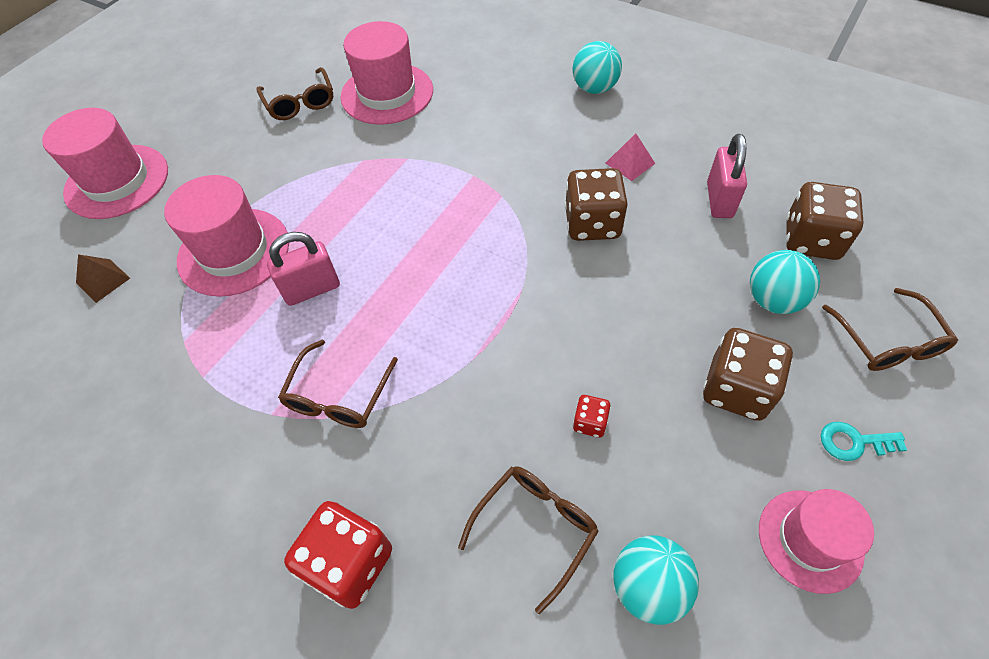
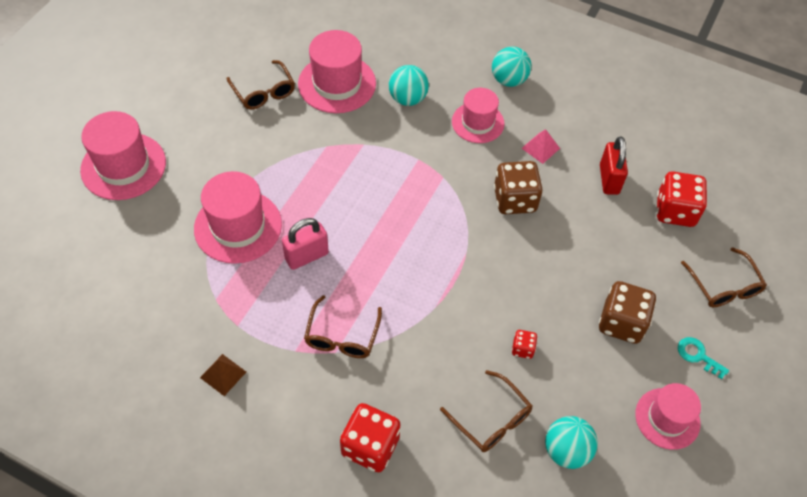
camera: 10 degrees left, 0 degrees up
(103, 280) = (137, 252): brown pyramid -> brown pyramid (223, 374)
(535, 528) = (491, 419): brown glasses -> brown glasses turned 105 degrees clockwise
(552, 134) = (478, 122): none -> pink hat
(719, 200) = (609, 179): pink padlock -> red padlock
(773, 300) = (647, 258): turquoise ball -> turquoise ball (408, 99)
(811, 240) = (675, 211): brown dice -> red dice
(854, 442) = (698, 356): turquoise key -> turquoise key turned 45 degrees clockwise

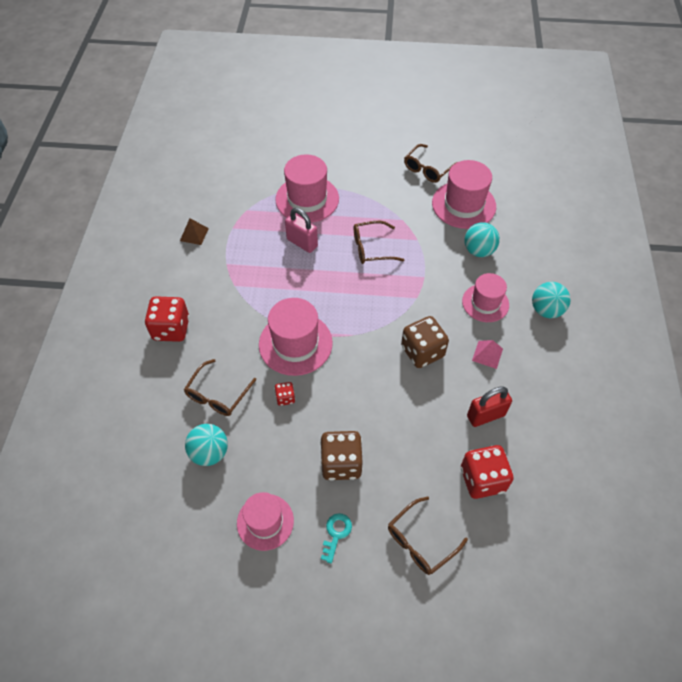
camera: 70 degrees right, 0 degrees up
(123, 166) = (323, 128): pink hat -> pink hat (295, 343)
(342, 336) = (248, 284): brown glasses -> brown glasses (371, 248)

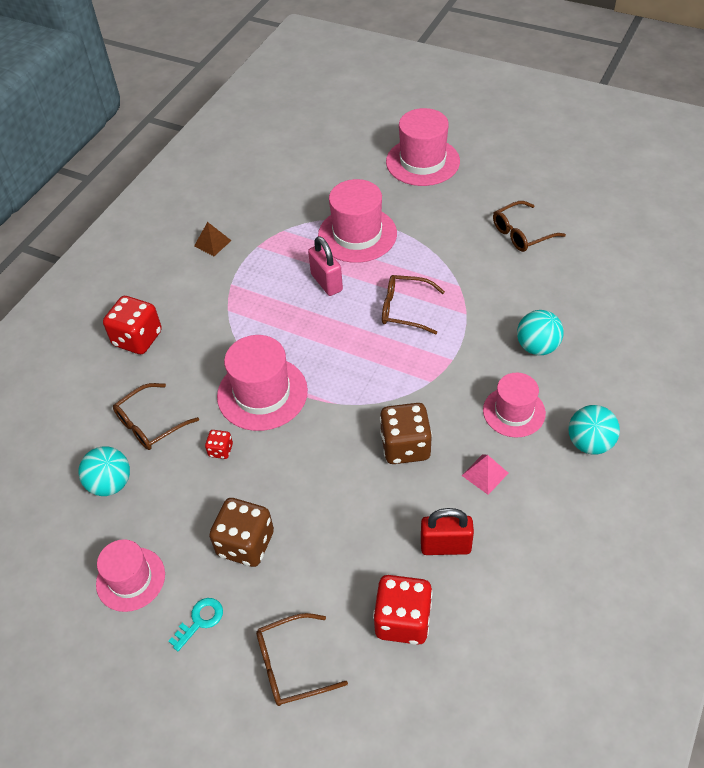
camera: 25 degrees right, 5 degrees down
(463, 205) = (546, 287): pink hat -> pink hat (422, 162)

